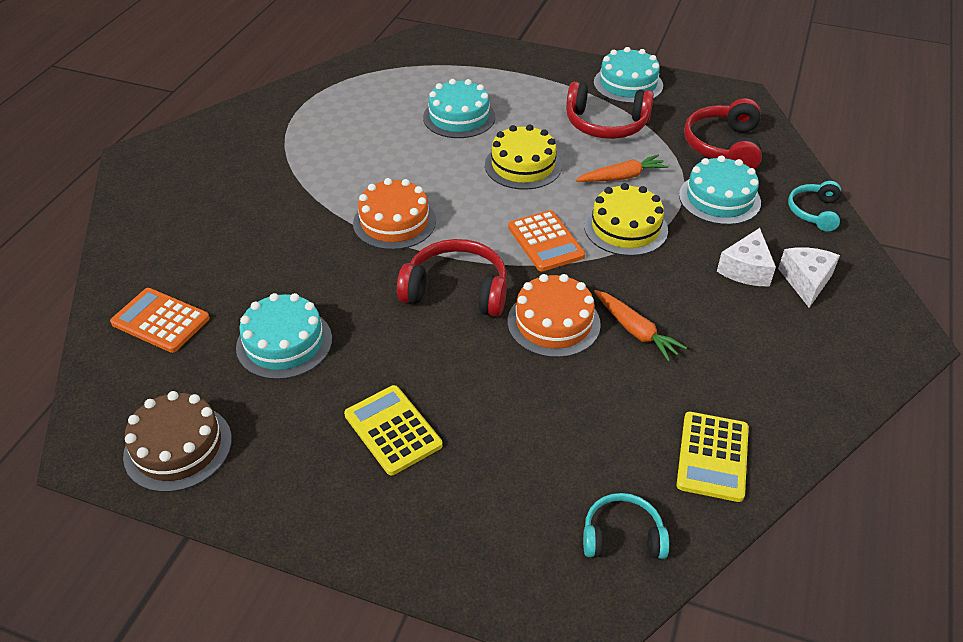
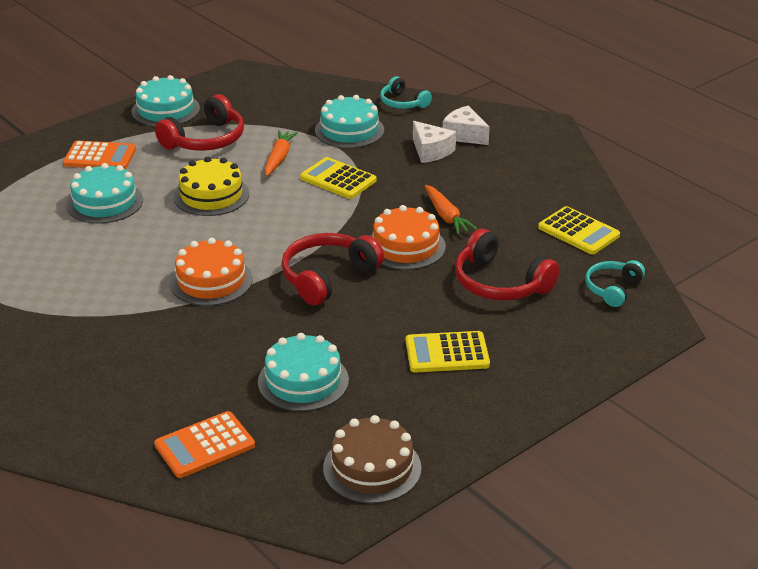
camera: 60 degrees left, 10 degrees down
(546, 241) = (315, 218): orange calculator -> orange calculator (100, 156)
(625, 228) = (338, 179): yellow cake -> yellow calculator
(636, 331) = (446, 216): orange carrot -> orange carrot turned 75 degrees clockwise
(723, 146) = (294, 104): red headphones -> red headphones (500, 283)

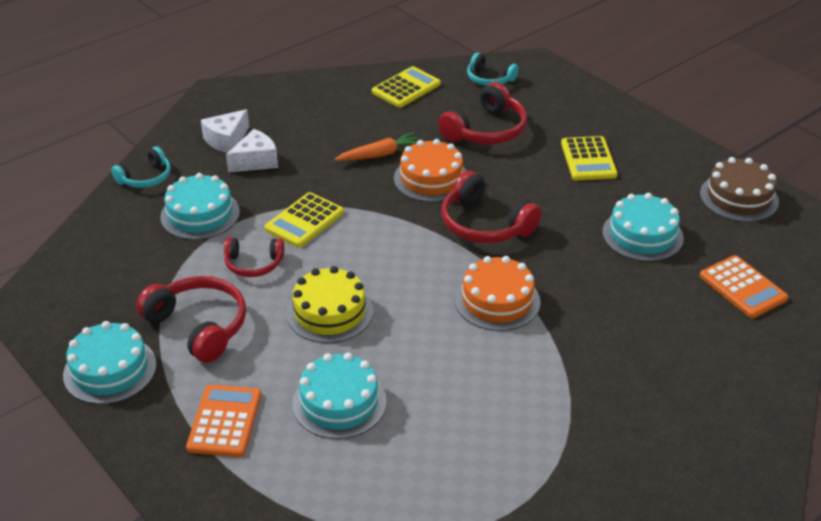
camera: 90 degrees left, 5 degrees up
(279, 158) = (253, 264): orange carrot -> red headphones

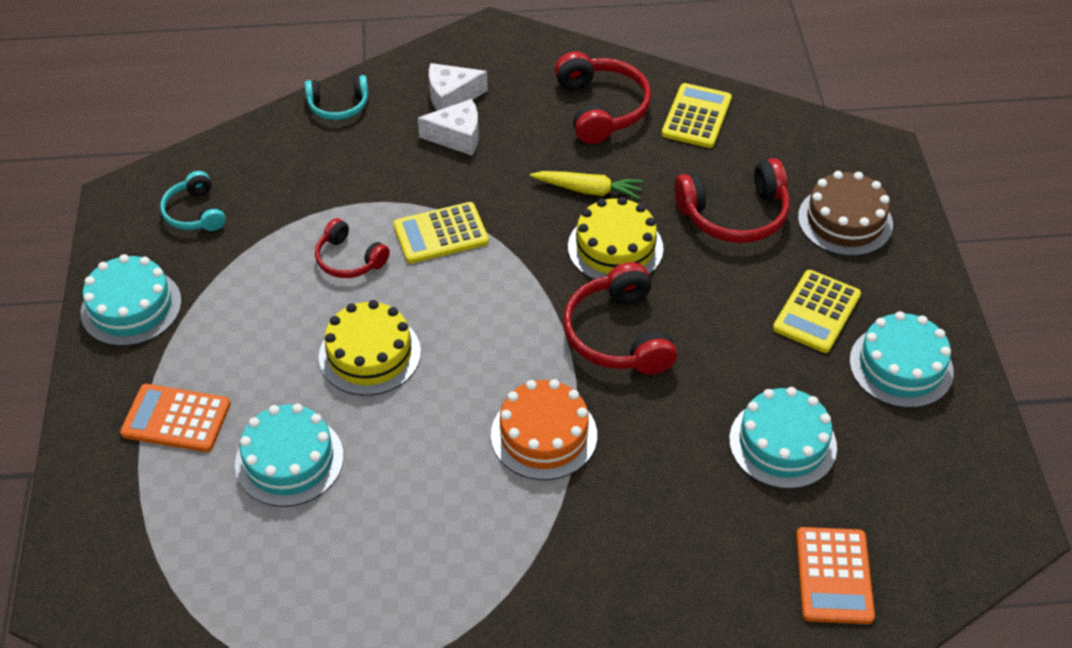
camera: 35 degrees right, 10 degrees up
(199, 326) = (242, 303): red headphones -> red headphones (601, 108)
(200, 214) = (350, 175): turquoise cake -> turquoise cake (901, 366)
(224, 421) = (176, 419): orange calculator -> orange calculator turned 120 degrees counterclockwise
(379, 154) = (588, 190): orange carrot -> yellow carrot
(406, 88) = (696, 116): yellow calculator -> yellow calculator turned 60 degrees counterclockwise
(431, 178) = (615, 247): orange cake -> yellow cake
(489, 79) = (804, 147): turquoise headphones -> turquoise headphones (195, 213)
(739, 197) = (952, 457): brown cake -> brown cake (845, 221)

